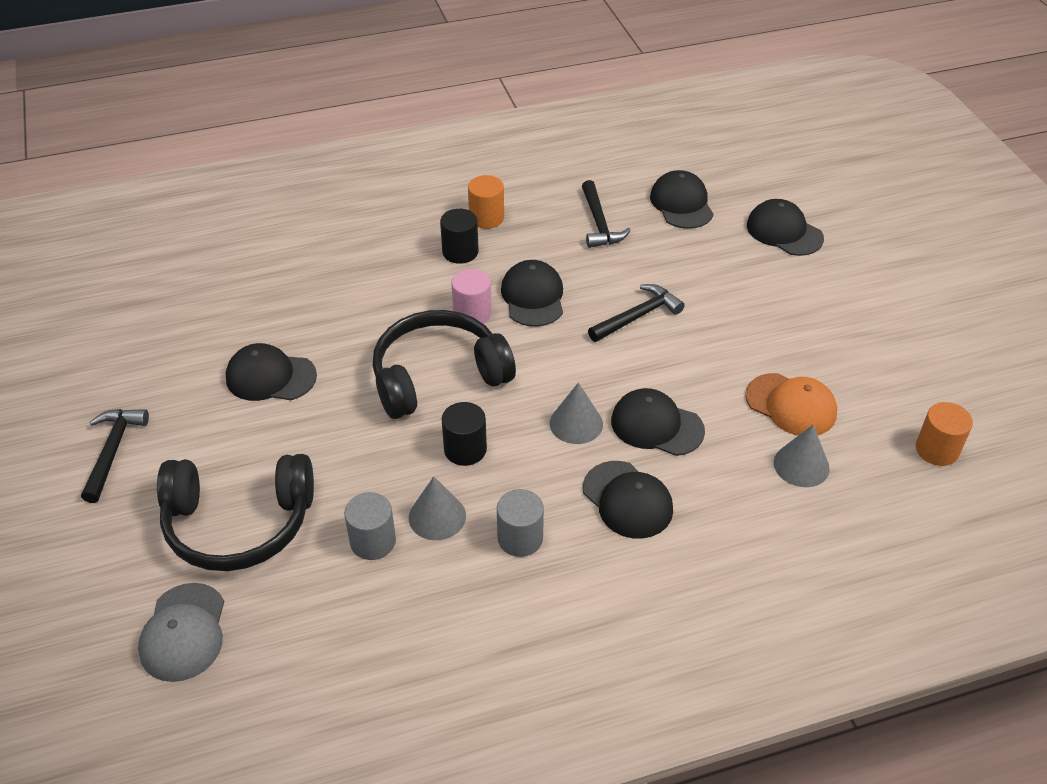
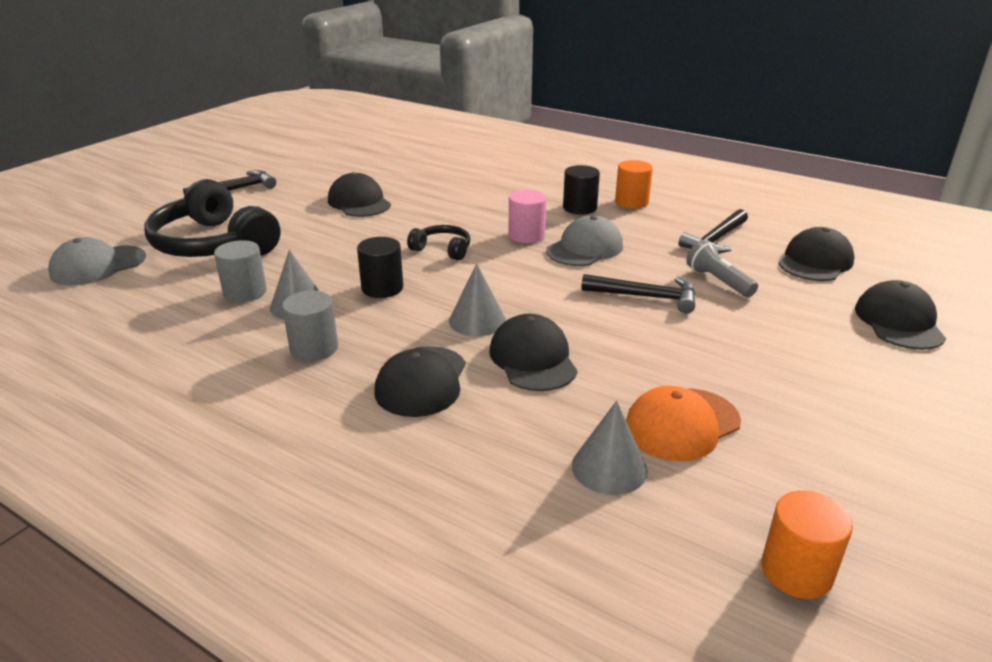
camera: 50 degrees right, 15 degrees down
(438, 377) = (442, 249): black headphones -> black headphones, size x0.47
(533, 297) = (585, 248): black cap -> grey cap
(656, 267) = (718, 281): none -> grey flashlight
(791, 405) = (682, 424): orange cap -> orange cap turned 60 degrees clockwise

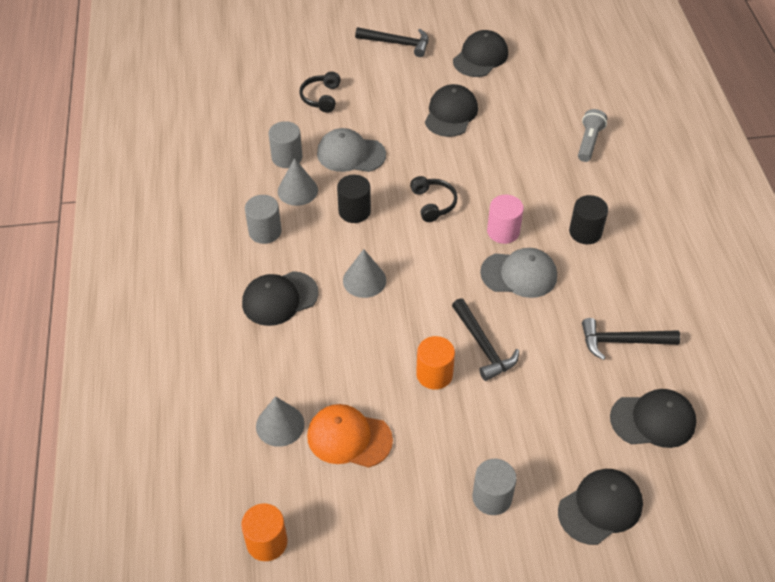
camera: 50 degrees right, 20 degrees up
(98, 266) = (248, 75): grey cap -> grey cap (350, 154)
(214, 244) = (321, 97): black headphones -> black headphones, size x0.47
(533, 359) = (349, 332): black cap -> black cap (480, 57)
(631, 202) = (634, 256): orange cylinder -> orange cylinder (434, 374)
(718, 281) = (551, 375): grey flashlight -> grey flashlight (589, 142)
(844, 371) = (492, 497): none -> grey cylinder

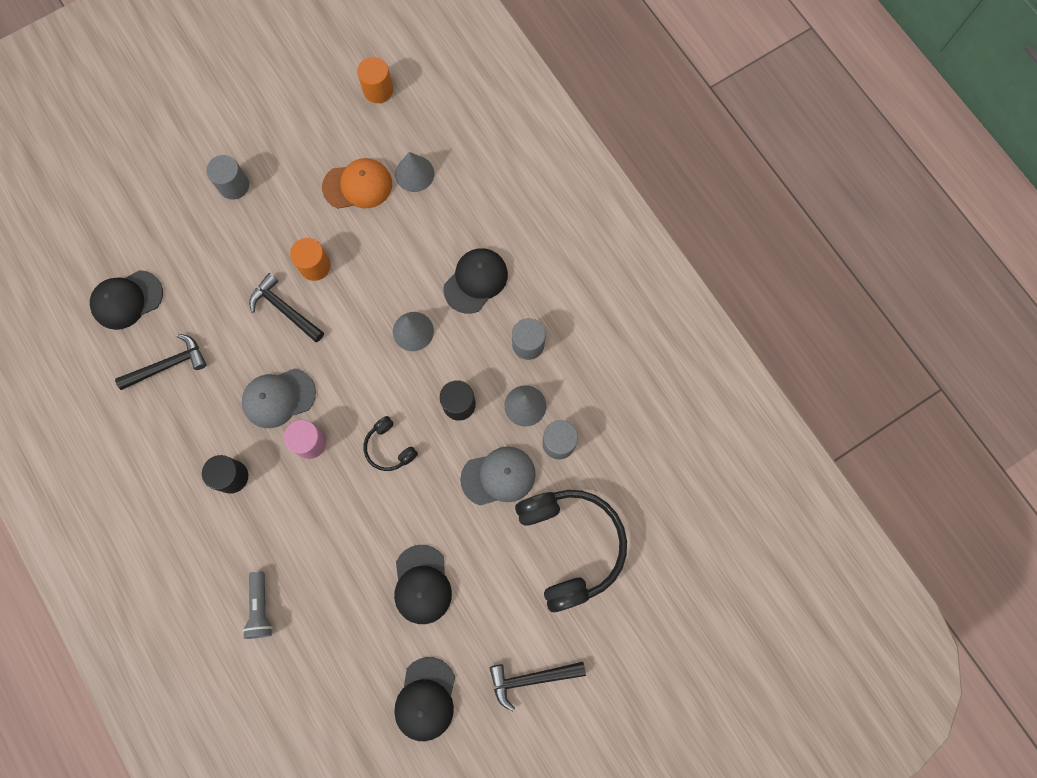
camera: 155 degrees right, 25 degrees up
(321, 97) = (570, 545): black headphones -> black headphones, size x2.15
(600, 507) = (152, 211): black cap -> none

